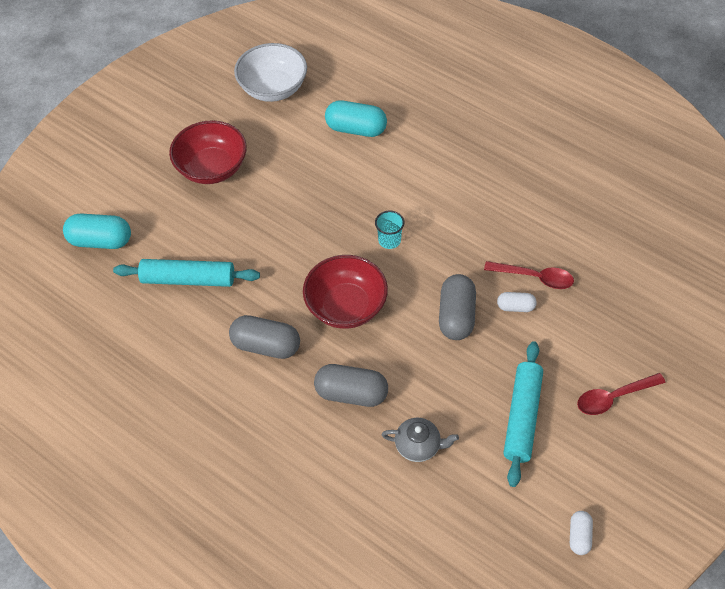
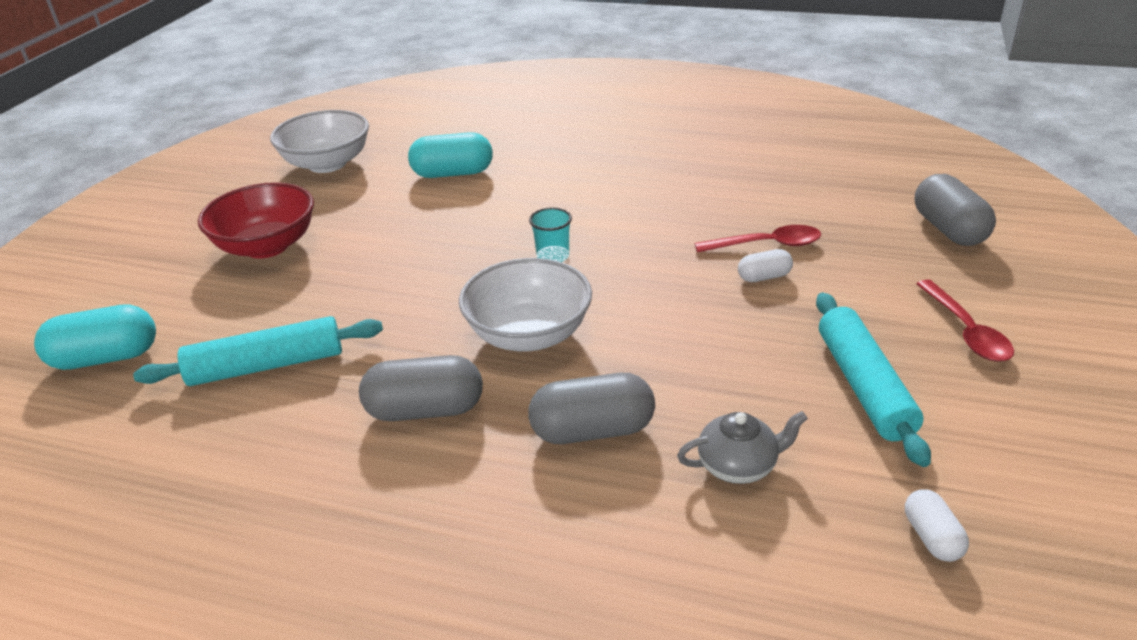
camera: 20 degrees left, 20 degrees down
(346, 306) = (529, 334): red bowl -> white bowl
(456, 316) = (692, 305): grey capsule -> grey capsule (948, 229)
(579, 536) = (1070, 507): white capsule -> white capsule (931, 537)
(613, 397) = (966, 331): red spoon -> red spoon turned 60 degrees counterclockwise

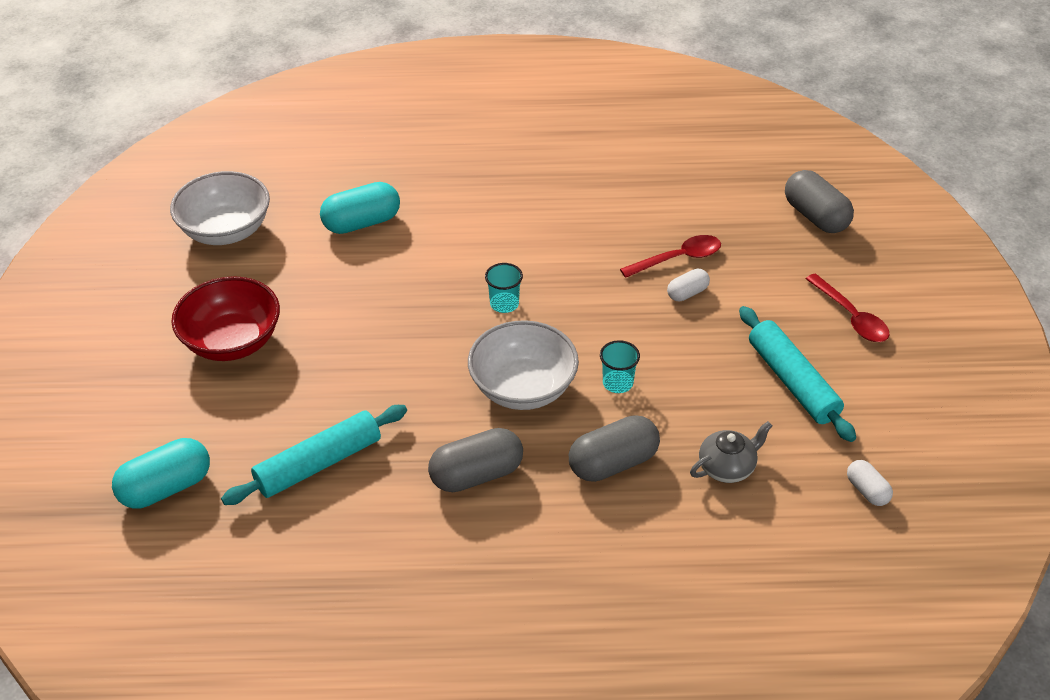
camera: 20 degrees left, 10 degrees up
(640, 349) = (617, 383): none -> turquoise cup

